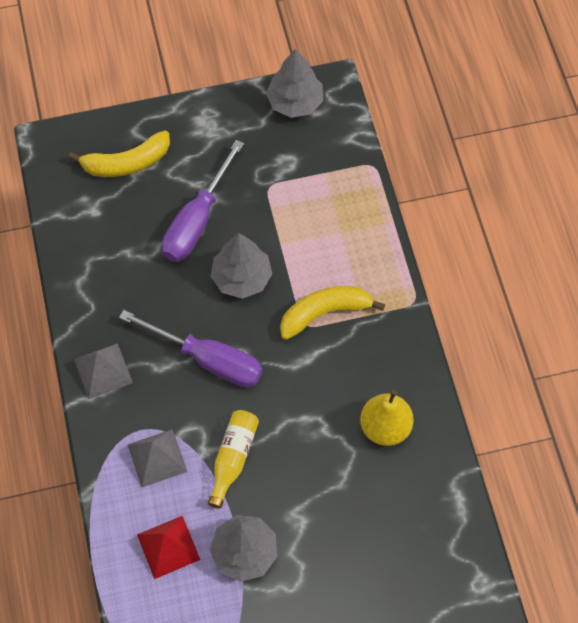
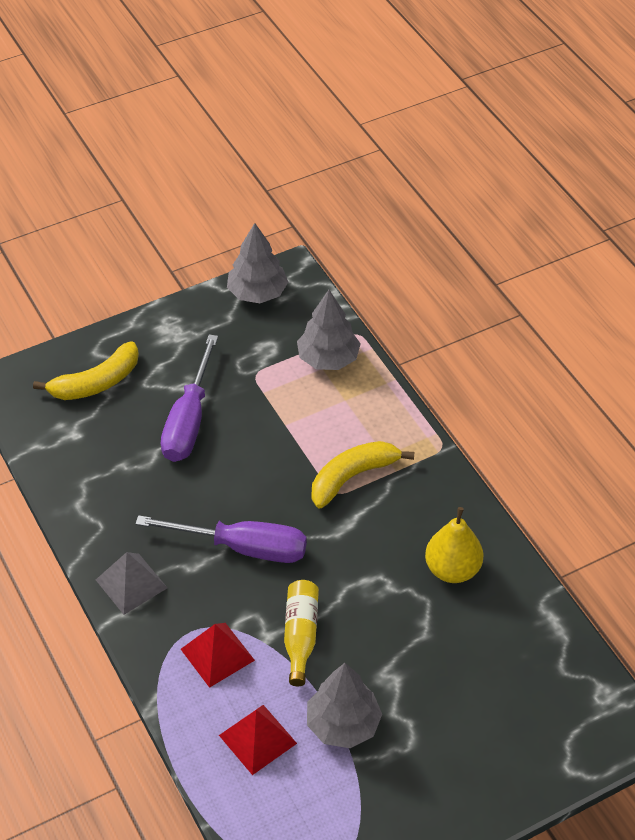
camera: 15 degrees left, 15 degrees down
(157, 458) = (217, 654): grey pyramid -> red pyramid
(241, 278) = (254, 463): grey tree -> grey tree (328, 359)

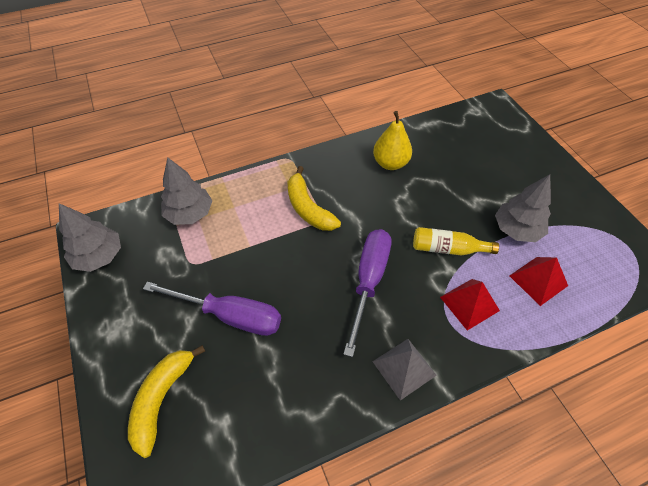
camera: 85 degrees left, 5 degrees up
(96, 383) = (162, 399): yellow banana -> yellow banana turned 135 degrees counterclockwise

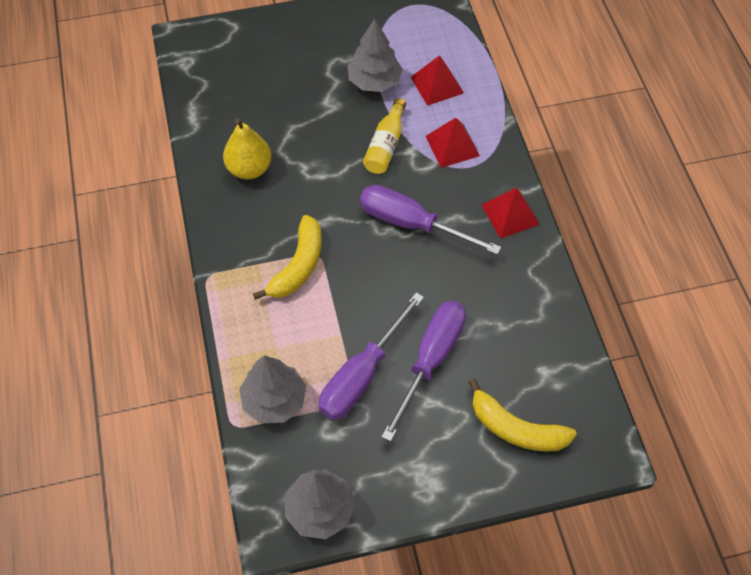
camera: 80 degrees left, 5 degrees up
(213, 266) = (362, 375): none -> purple screwdriver
(308, 208) = (298, 266): yellow banana -> yellow banana turned 45 degrees counterclockwise
(404, 368) = (510, 214): grey pyramid -> red pyramid

